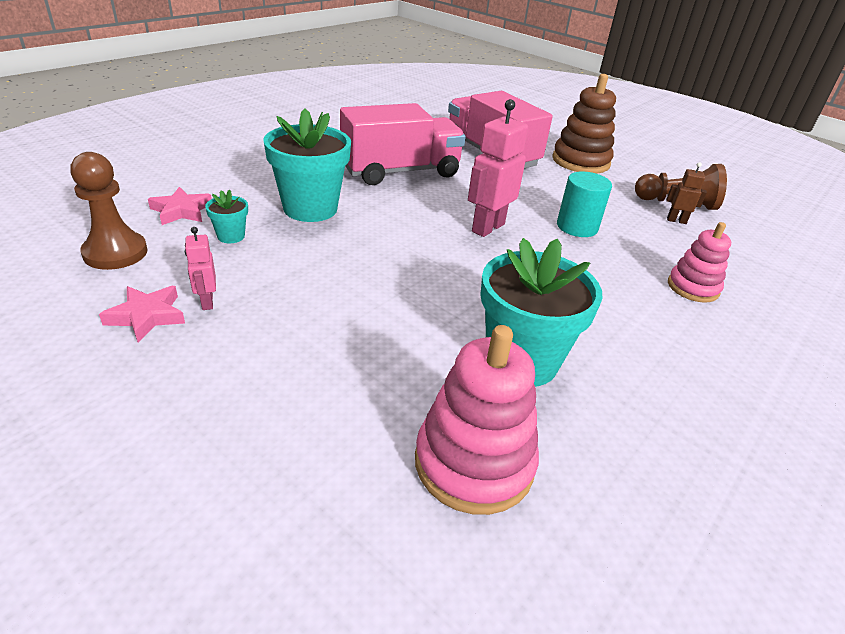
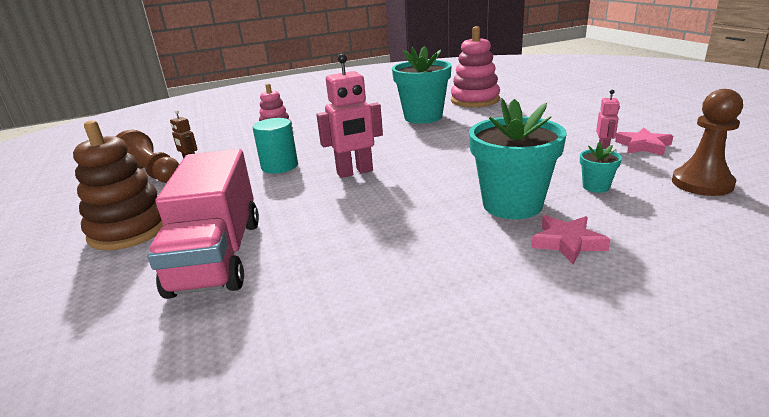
camera: 145 degrees left, 10 degrees down
(181, 211) = (660, 216): pink star -> pink star (567, 243)
(400, 171) = (374, 241): pink truck -> none

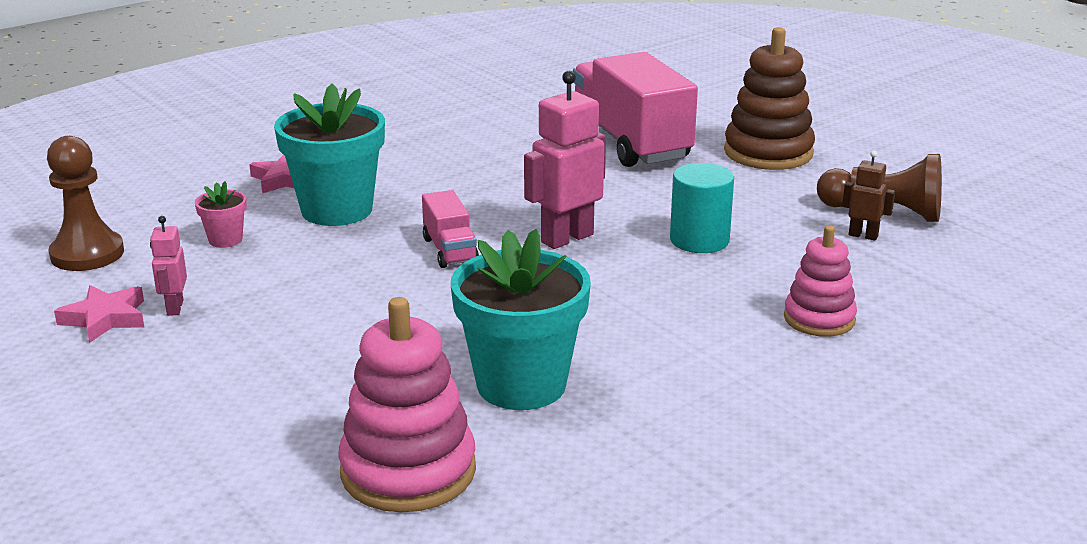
camera: 160 degrees right, 0 degrees up
(433, 169) = (450, 250): none -> pink truck
(596, 187) = (225, 240): turquoise flower pot -> pink flower pot

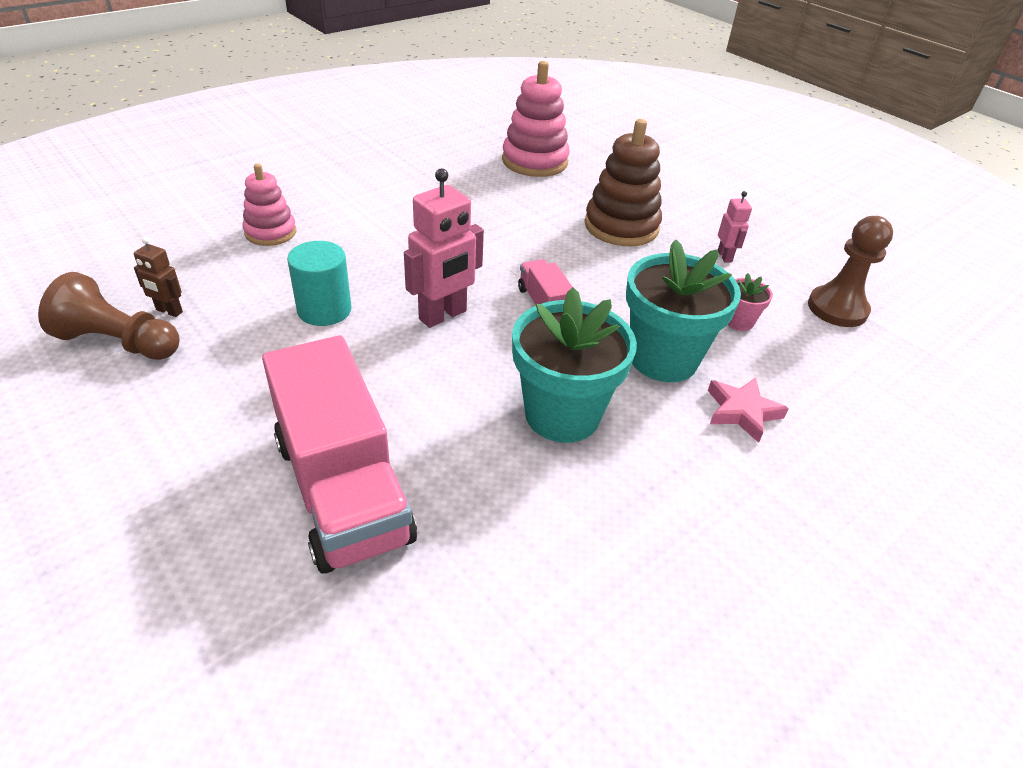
camera: 175 degrees right, 15 degrees up
(105, 318) = (763, 250): pink star -> none
(521, 385) = (480, 198): turquoise flower pot -> turquoise flower pot (562, 414)
(768, 152) = (168, 460): brown stacking toy -> brown stacking toy (621, 226)

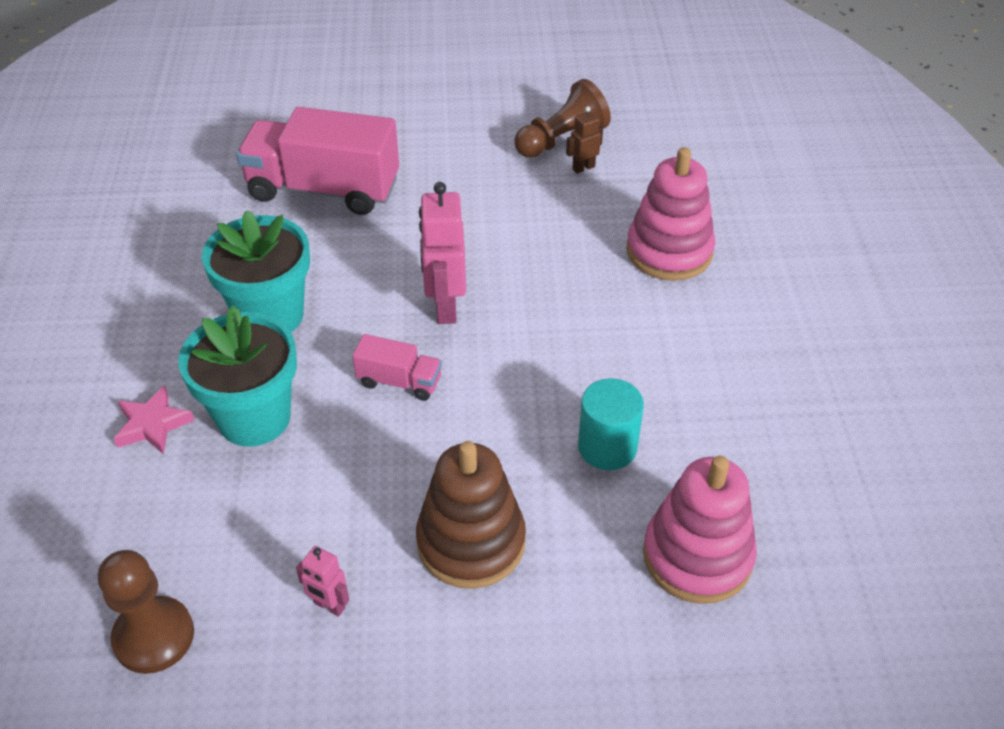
camera: 130 degrees right, 5 degrees up
(270, 232) = (669, 251): pink stacking toy -> pink stacking toy, size x1.60
(324, 310) = (515, 243): turquoise cylinder -> turquoise cylinder (607, 447)
(739, 322) = (232, 518): pink flower pot -> none

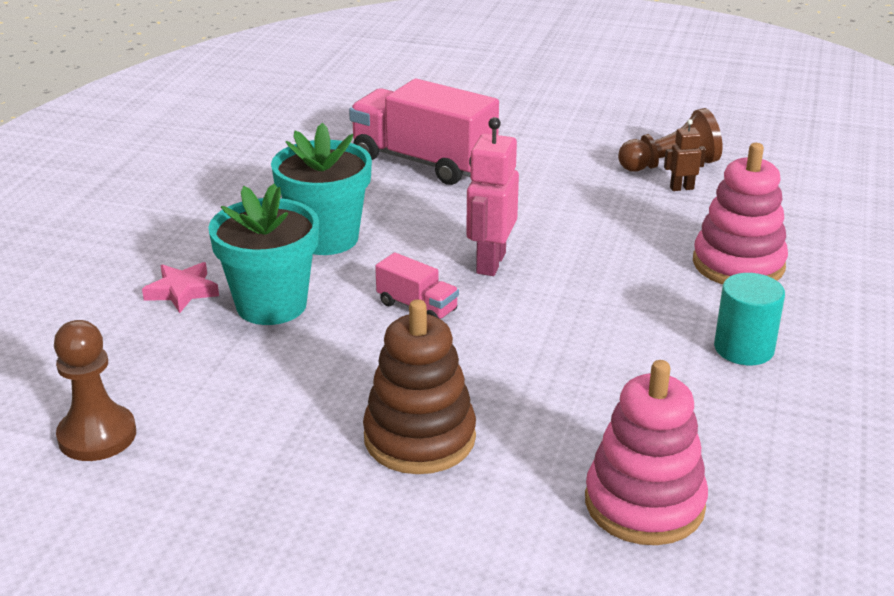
camera: 20 degrees right, 15 degrees down
(329, 606) = (261, 452): pink robot -> none
(607, 447) = (594, 398): turquoise cylinder -> turquoise cylinder (744, 348)

